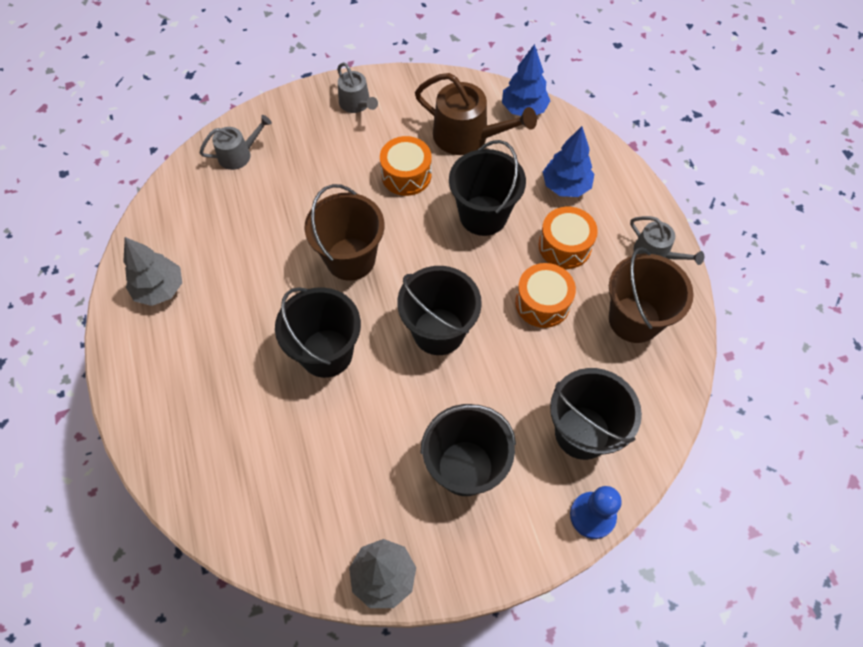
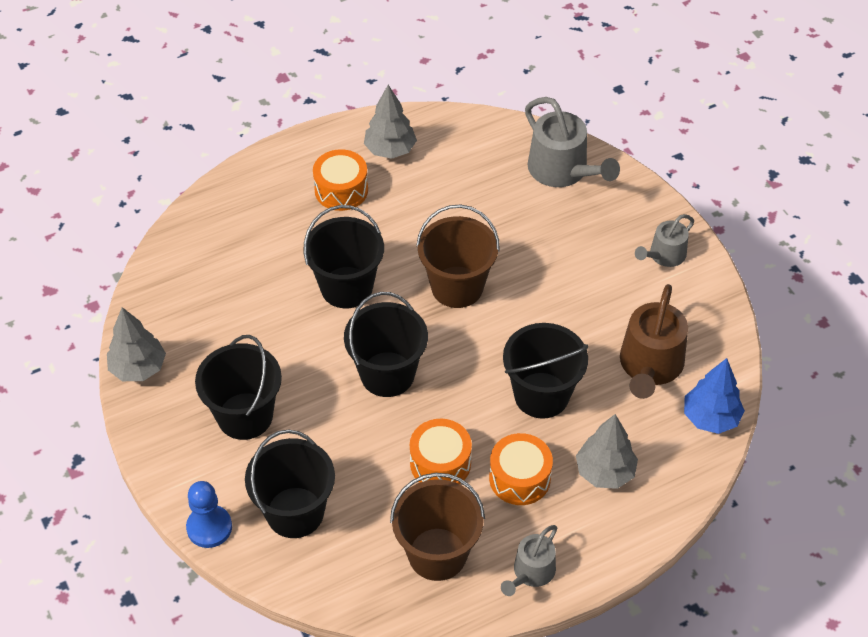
camera: 80 degrees right, 10 degrees down
(238, 154) = (562, 170): grey watering can -> grey watering can, size x1.69
(406, 175) = (577, 317): orange drum -> orange drum (341, 190)
(565, 186) = (605, 472): blue tree -> grey tree

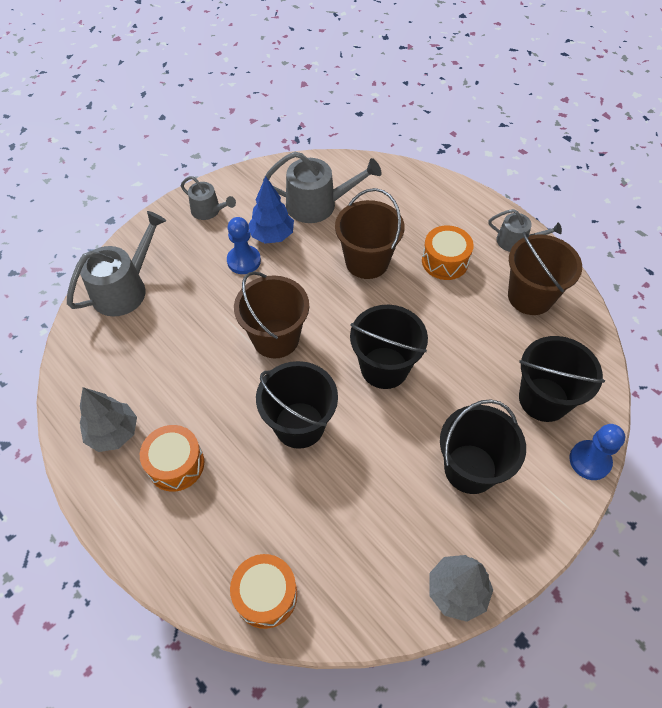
camera: 105 degrees left, 5 degrees up
(440, 463) = (453, 311): orange drum -> orange drum (266, 595)
(541, 395) = (367, 261): black bucket -> brown bucket
(575, 276) = (244, 261): none -> blue pawn
(605, 472) = (419, 216): grey tree -> none
(650, 366) = (317, 205): brown watering can -> grey watering can
(710, 418) = (351, 169): blue tree -> blue tree (272, 236)

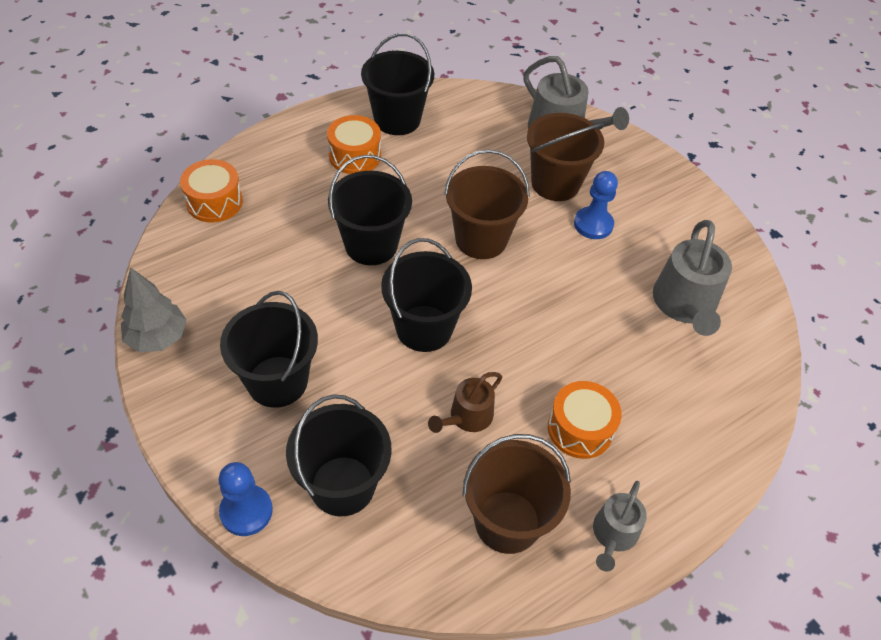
camera: 95 degrees right, 5 degrees down
(113, 433) = (397, 119): grey tree -> black bucket
(208, 210) = (672, 201): grey watering can -> none
(272, 236) = (631, 253): blue tree -> none
(367, 261) = (585, 340): brown bucket -> brown bucket (555, 183)
(458, 328) = (467, 417): none -> brown watering can

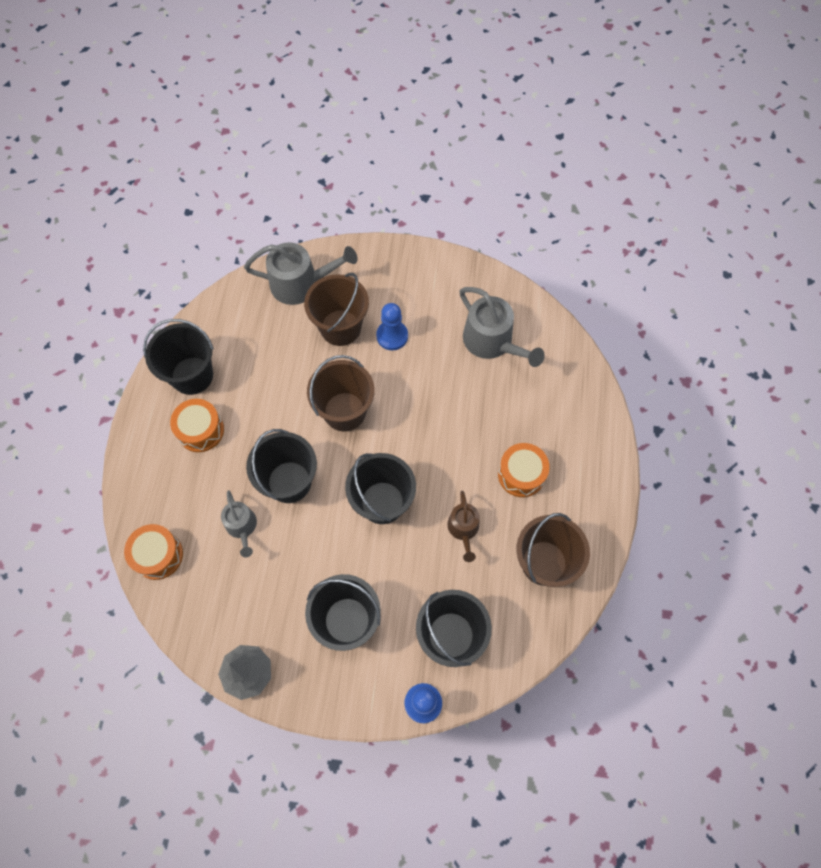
camera: 45 degrees left, 15 degrees up
(613, 534) = (594, 514): grey watering can -> grey watering can (242, 527)

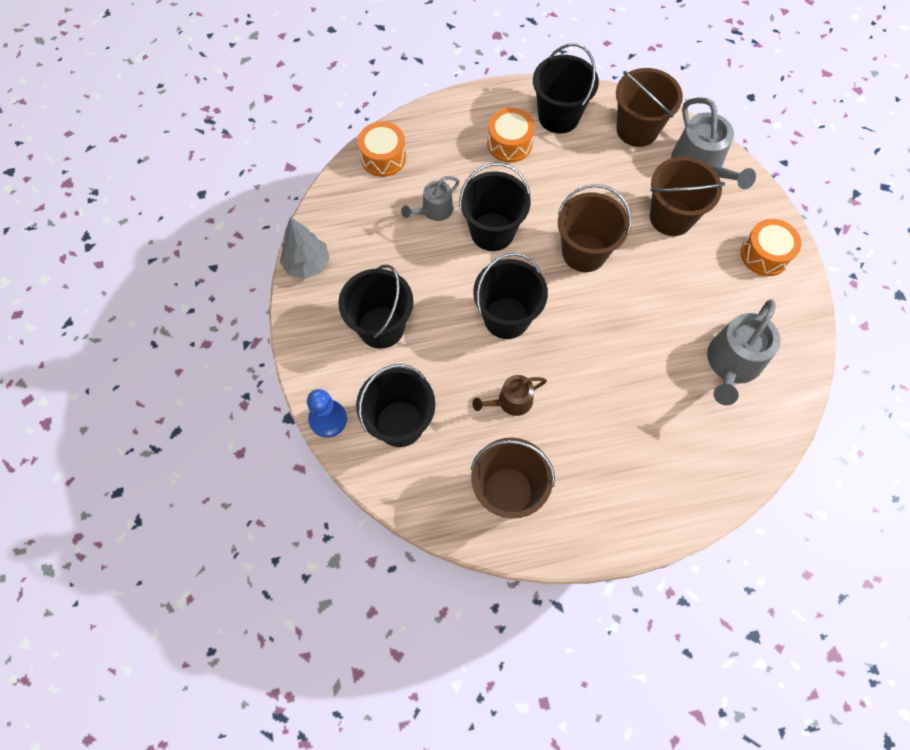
camera: 70 degrees right, 0 degrees up
(239, 316) = (637, 129): none -> brown bucket
(392, 336) = (687, 266): blue pawn -> none
(521, 474) = (594, 440): orange drum -> orange drum (764, 255)

